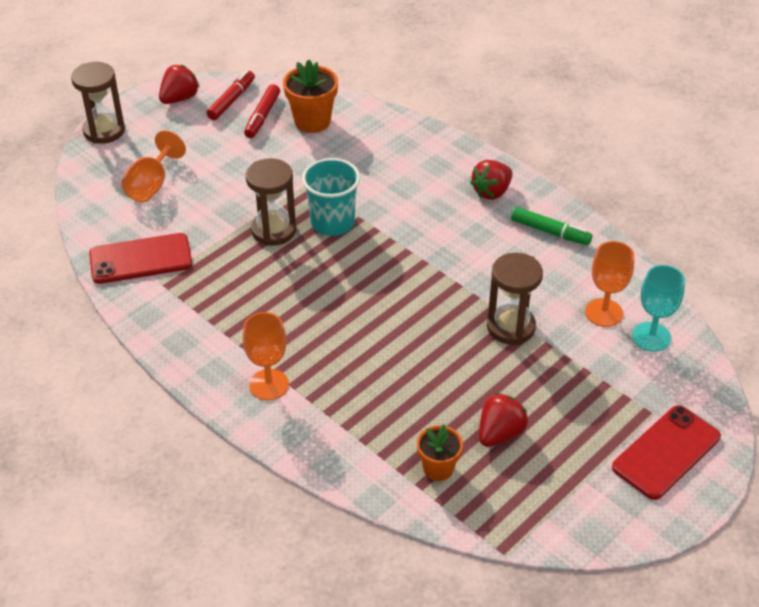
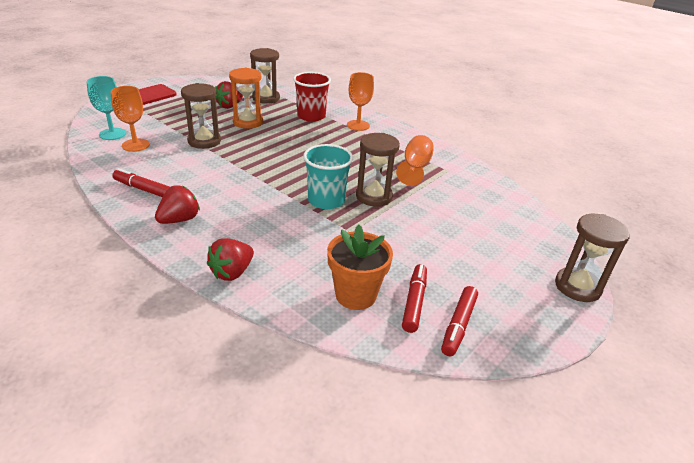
camera: 175 degrees right, 10 degrees down
(140, 259) = (468, 182): red phone -> none
(152, 185) = (493, 232): orange goblet -> orange goblet (415, 168)
(179, 98) = (522, 329): red strawberry -> red strawberry (232, 272)
(349, 408) = (311, 116): none -> red cup
(438, 468) = (266, 98): orange flower pot -> brown hourglass
(457, 382) = (248, 122): none -> orange hourglass
(550, 232) = (144, 189): green marker -> red marker

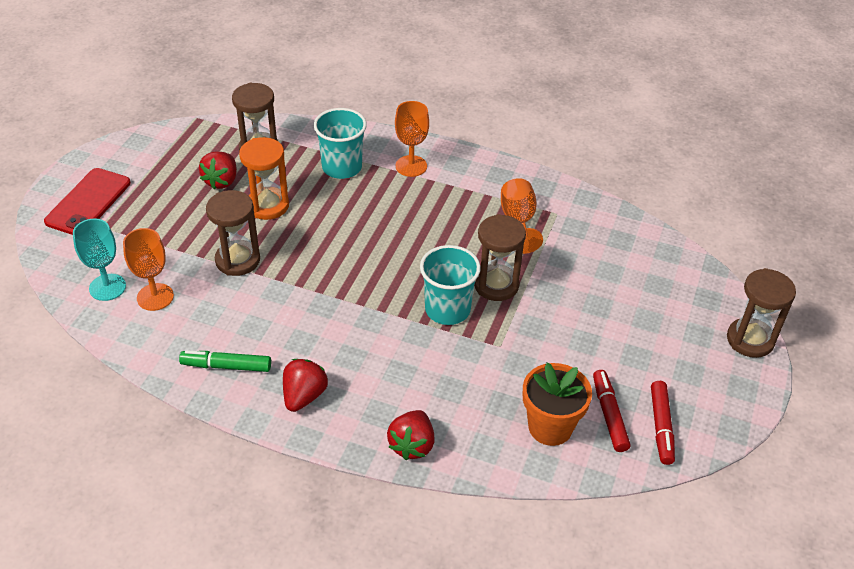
camera: 20 degrees left, 10 degrees up
(144, 189) = (226, 366): red marker -> green marker
(311, 116) = (342, 167): red cup -> turquoise cup

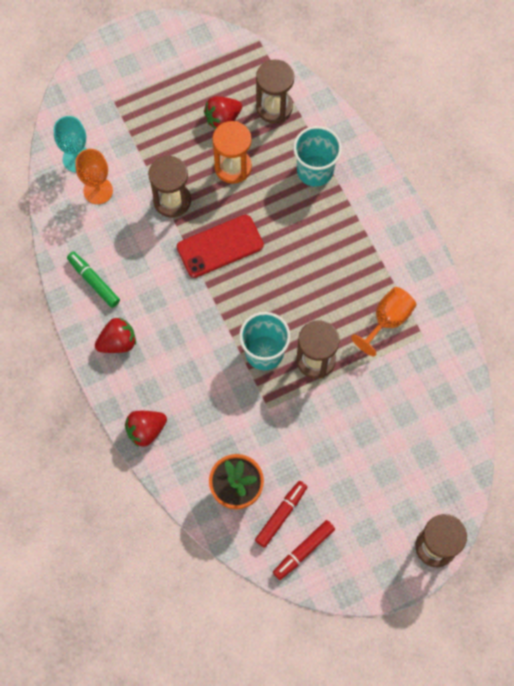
camera: 45 degrees right, 25 degrees up
(88, 202) = (123, 71): red phone -> red phone (220, 246)
(411, 166) = (364, 208): orange goblet -> none

